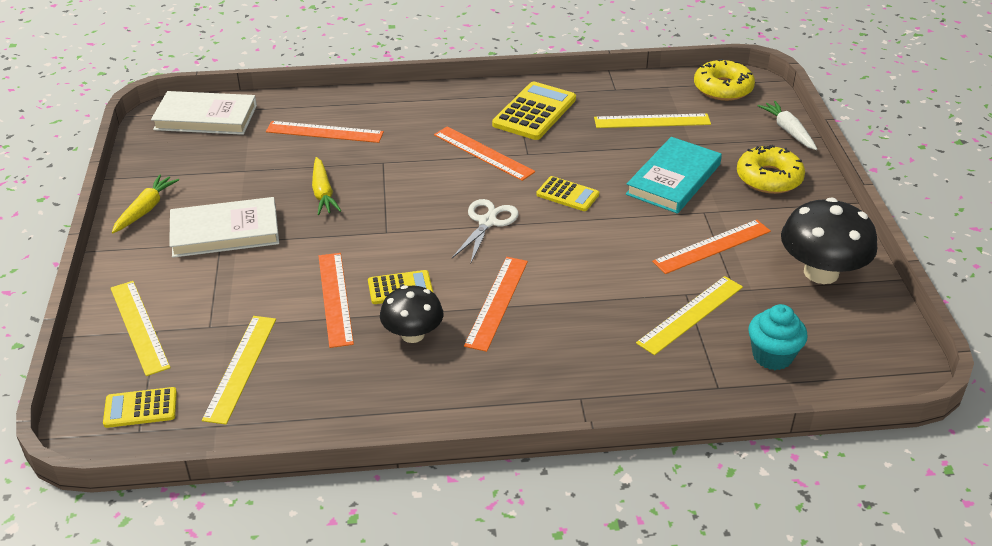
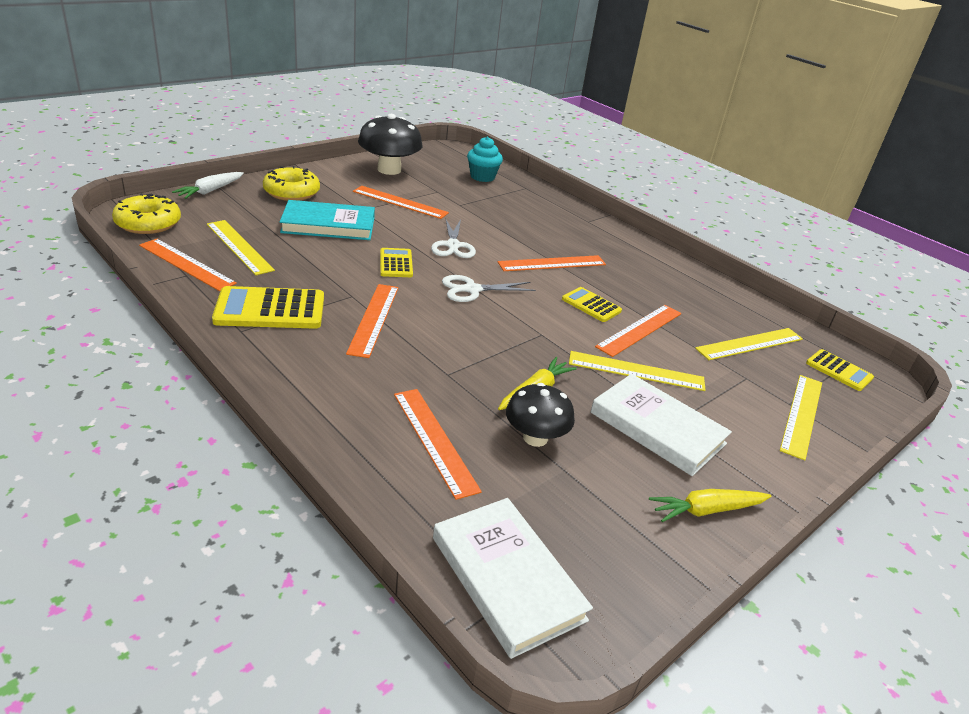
camera: 130 degrees left, 5 degrees down
(412, 334) = (623, 286): black mushroom -> black mushroom (535, 437)
(582, 245) = (453, 245): none -> white scissors
(633, 92) = (186, 264): none -> orange ruler
(690, 314) = (477, 201): yellow ruler -> yellow ruler (636, 371)

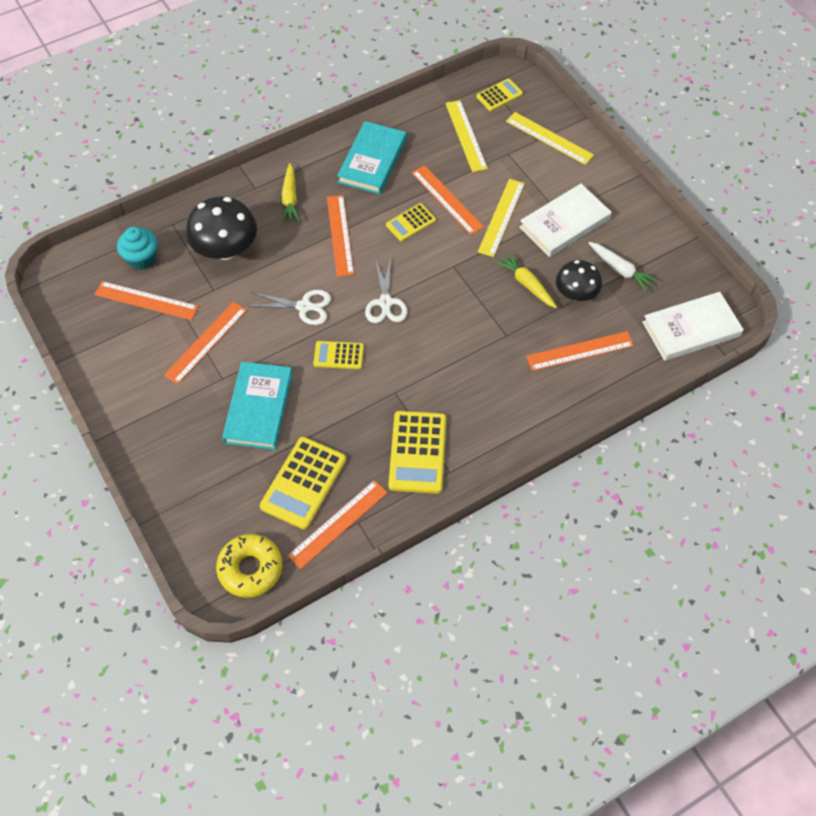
camera: 75 degrees left, 25 degrees up
(210, 191) = (171, 520): white carrot -> white carrot (620, 270)
(239, 246) = (304, 483): yellow ruler -> yellow calculator
(291, 192) = (177, 442): yellow donut -> none
(374, 319) = (432, 378): orange ruler -> orange ruler (146, 300)
(389, 170) = (118, 346): black mushroom -> black mushroom (226, 249)
(664, 281) = (372, 161): none -> turquoise book
(706, 510) = (638, 221): yellow carrot -> yellow carrot (290, 198)

